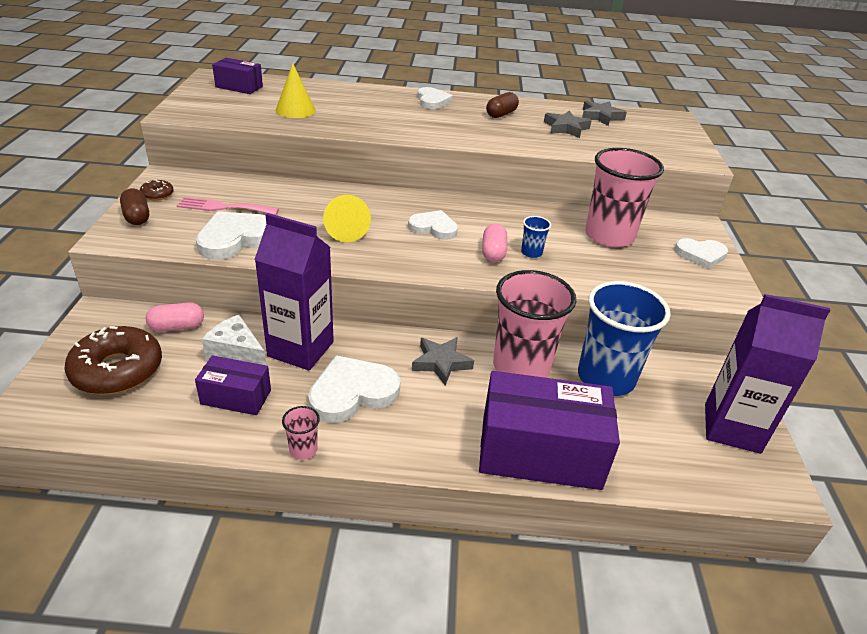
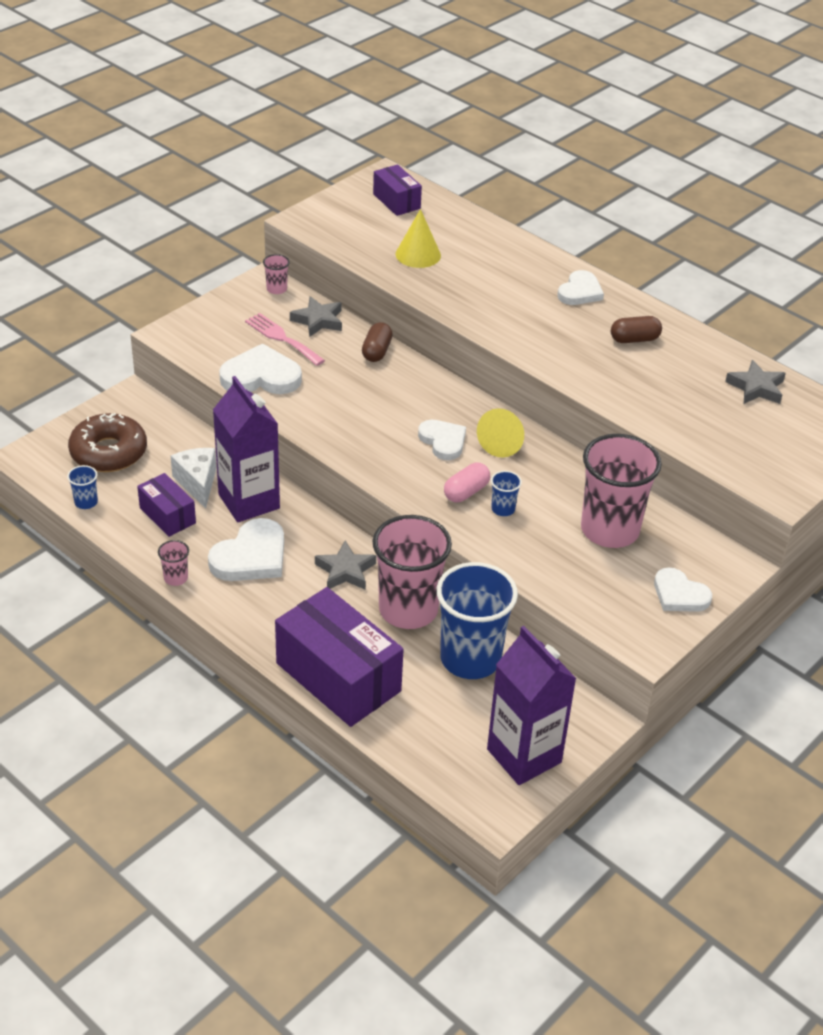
camera: 40 degrees right, 5 degrees up
(134, 427) = (86, 502): none -> blue cup
(137, 217) = (205, 320): brown capsule -> brown capsule (377, 351)
(157, 194) = (241, 301): brown donut -> none
(177, 327) = (177, 436): pink capsule -> none
(181, 178) = (276, 289): none -> pink cup
(345, 230) = (359, 409): yellow cone -> yellow cone (503, 442)
(352, 392) = (251, 556): white heart -> white heart turned 120 degrees clockwise
(566, 128) = (684, 387): grey star -> grey star (318, 320)

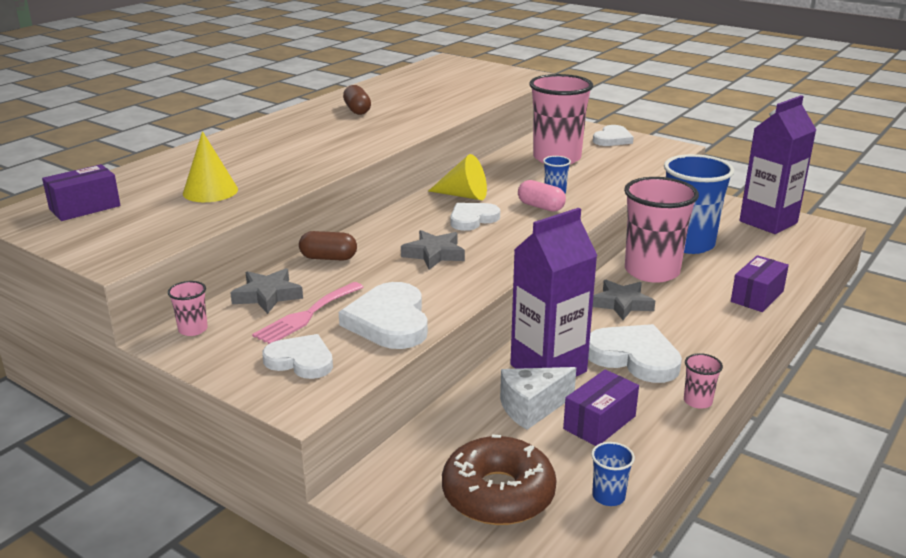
camera: 95 degrees left, 15 degrees down
(338, 677) = (757, 296): purple box -> purple box, size x0.52
(580, 292) = (284, 127): white heart -> white heart (301, 360)
(756, 387) = (413, 80): grey star -> grey star (434, 254)

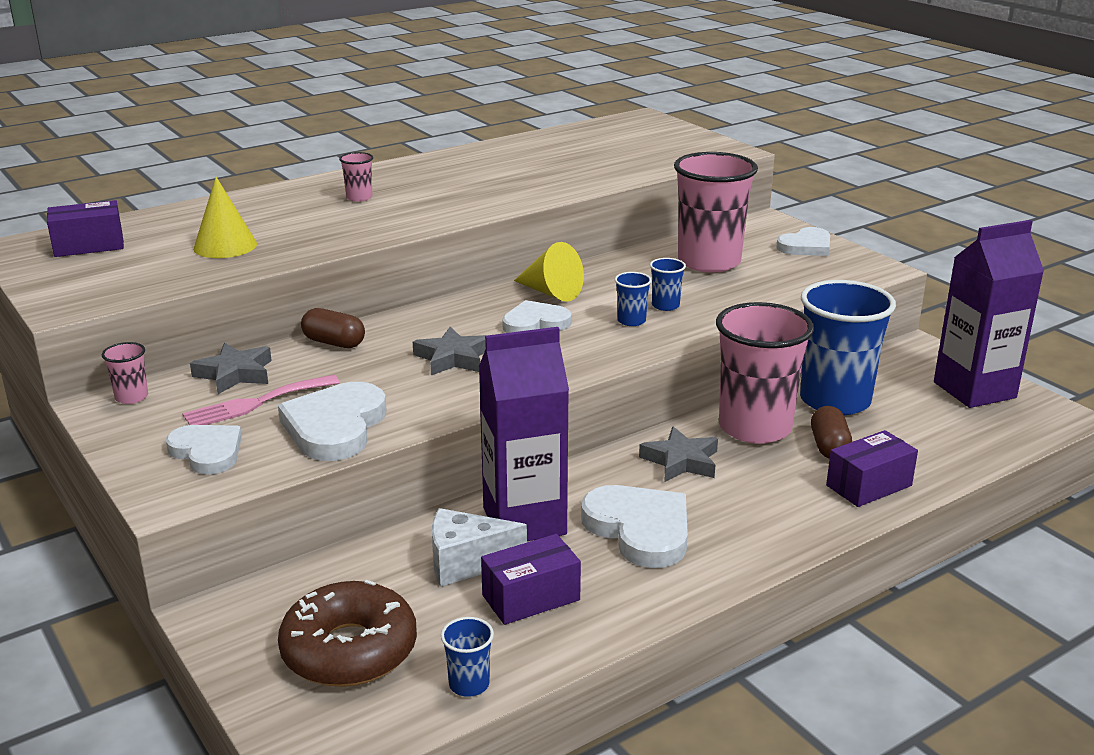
camera: 20 degrees right, 0 degrees up
(357, 110) = (473, 170): brown capsule -> brown capsule (829, 447)
(541, 207) = (631, 321): pink capsule -> blue cup
(697, 401) = (672, 600): pink cup -> pink cup (359, 197)

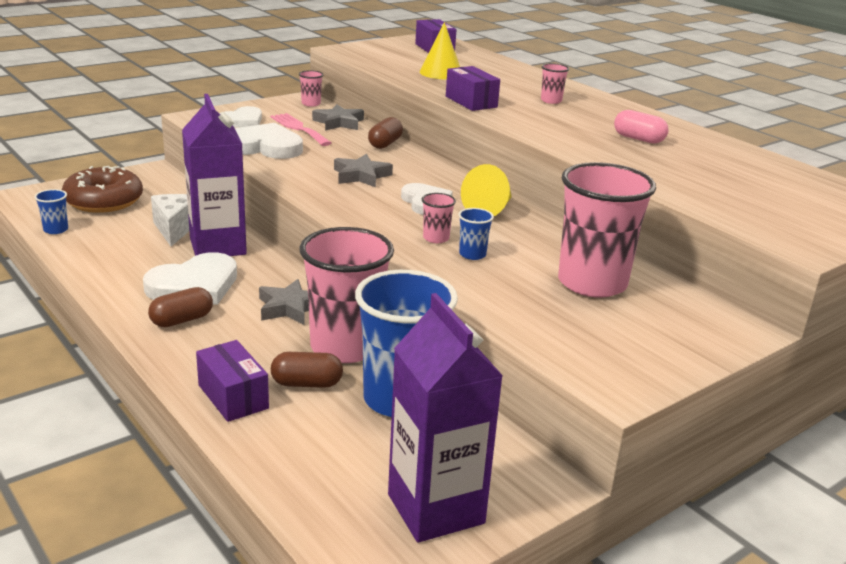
camera: 85 degrees right, 0 degrees up
(491, 173) = (638, 139): none -> pink capsule
(531, 597) = (129, 247): purple box -> purple box (471, 102)
(631, 321) = (436, 238): blue cup -> pink cup
(729, 530) = (182, 320): none -> brown capsule
(806, 246) = (669, 346): white heart -> none

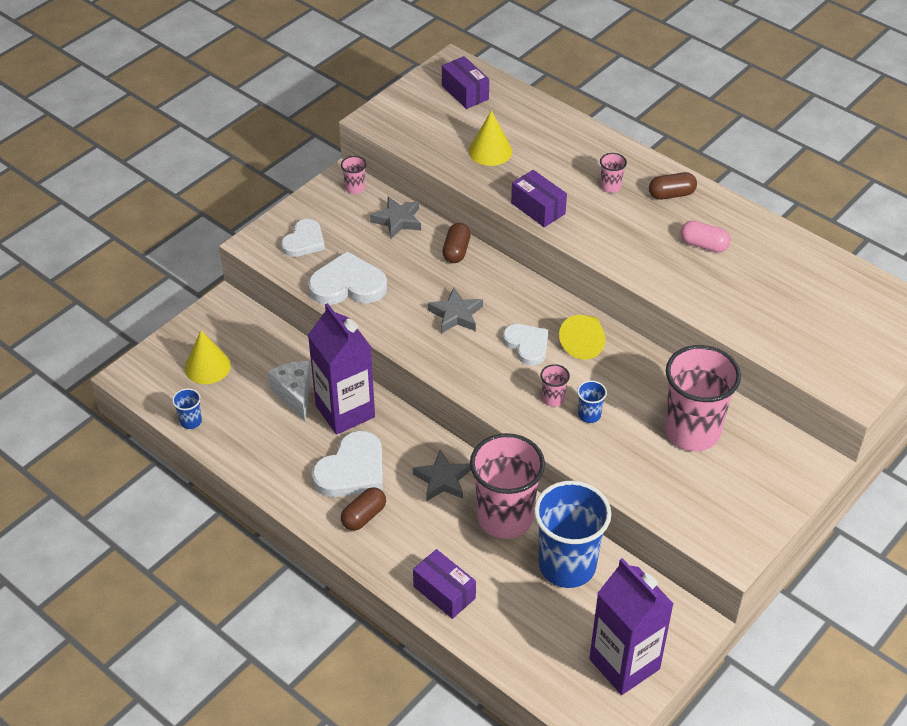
camera: 10 degrees left, 20 degrees up
(104, 201) = (207, 366): brown donut -> yellow cone
(299, 128) = (364, 242): pink fork -> none
(307, 383) = (492, 565): brown capsule -> brown capsule (671, 194)

